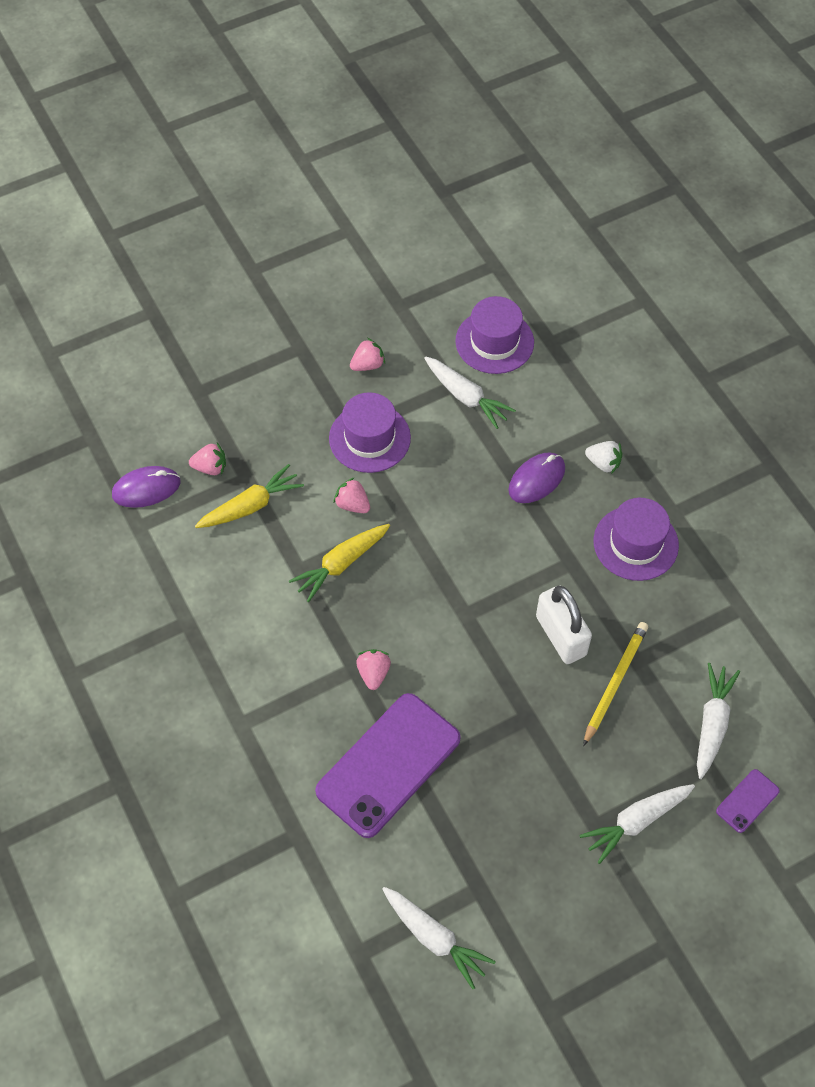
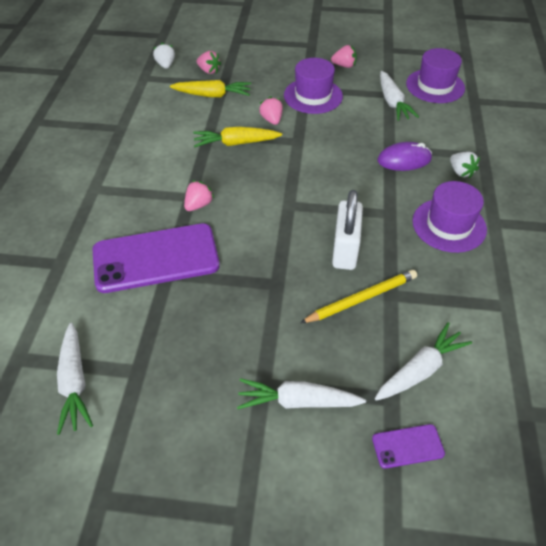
camera: 35 degrees right, 10 degrees down
(146, 489) = (165, 65): purple mouse -> white strawberry

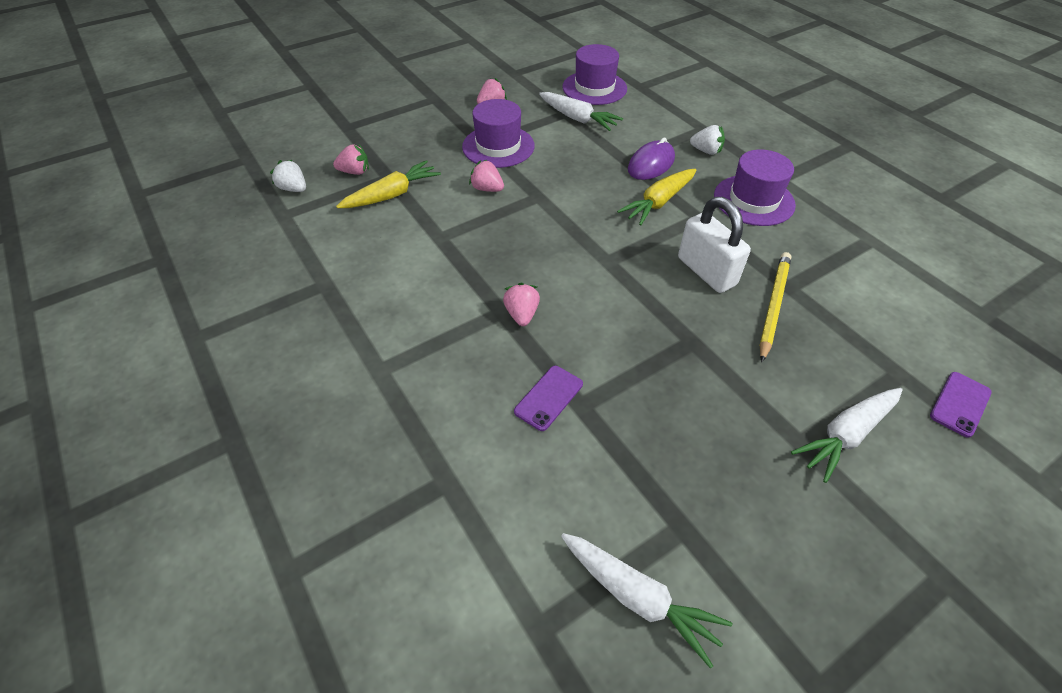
camera: 40 degrees left, 0 degrees up
(156, 258) = (548, 398): purple phone -> purple phone, size x0.44
(236, 143) = (480, 230): yellow carrot -> yellow carrot (658, 202)
(420, 370) = (887, 334): white carrot -> none

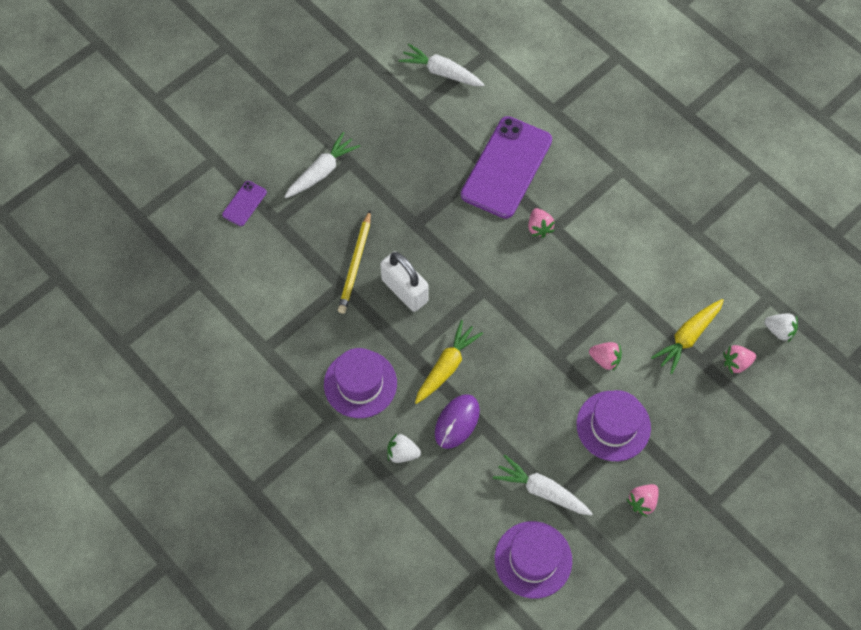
camera: 170 degrees right, 15 degrees up
(548, 398) = (506, 167): purple phone -> purple phone, size x2.29

